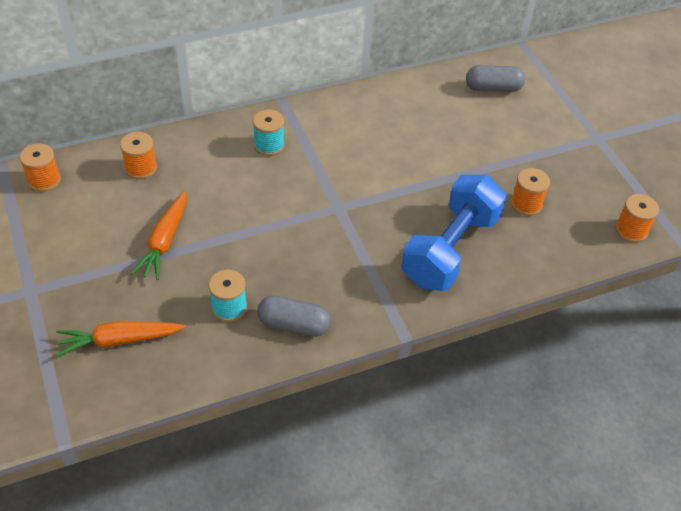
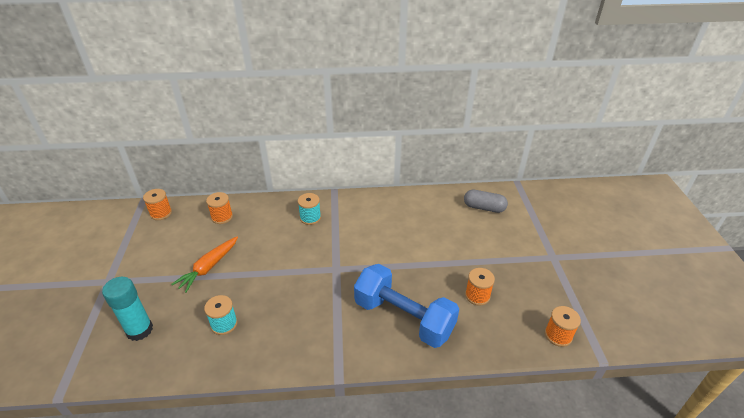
camera: 20 degrees right, 10 degrees down
(119, 340) = (139, 330): orange carrot -> turquoise glue stick
(294, 324) = (261, 348): grey capsule -> none
(450, 249) = (404, 318): blue dumbbell -> blue dumbbell turned 75 degrees clockwise

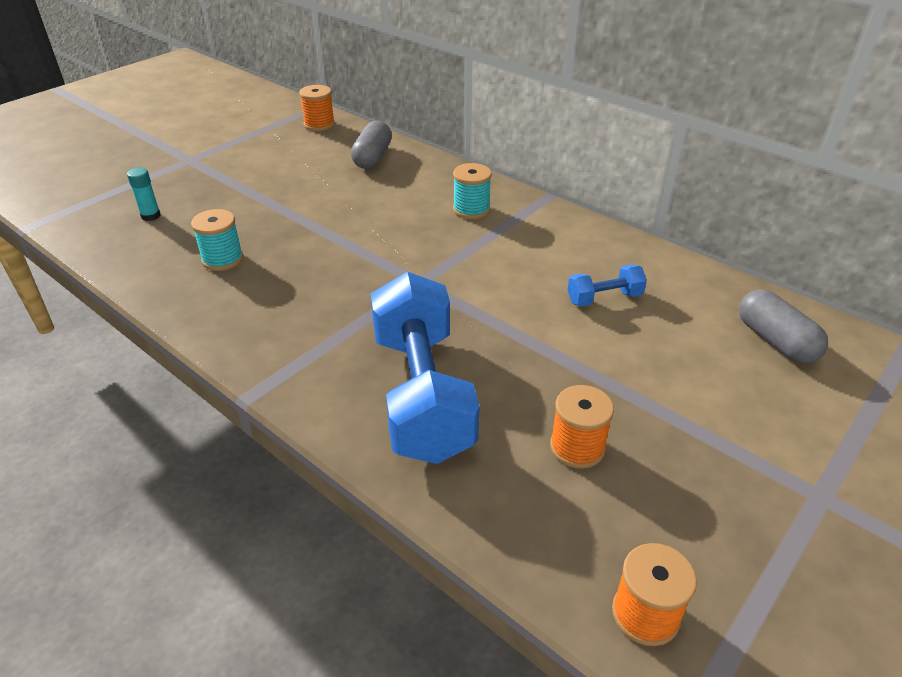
camera: 45 degrees right, 0 degrees up
(139, 330) = (151, 216): turquoise glue stick -> turquoise glue stick, size x0.52
(208, 267) = (288, 198): orange carrot -> none
(222, 217) = (372, 157): orange spool -> grey capsule
(414, 227) = (604, 298): none -> blue dumbbell

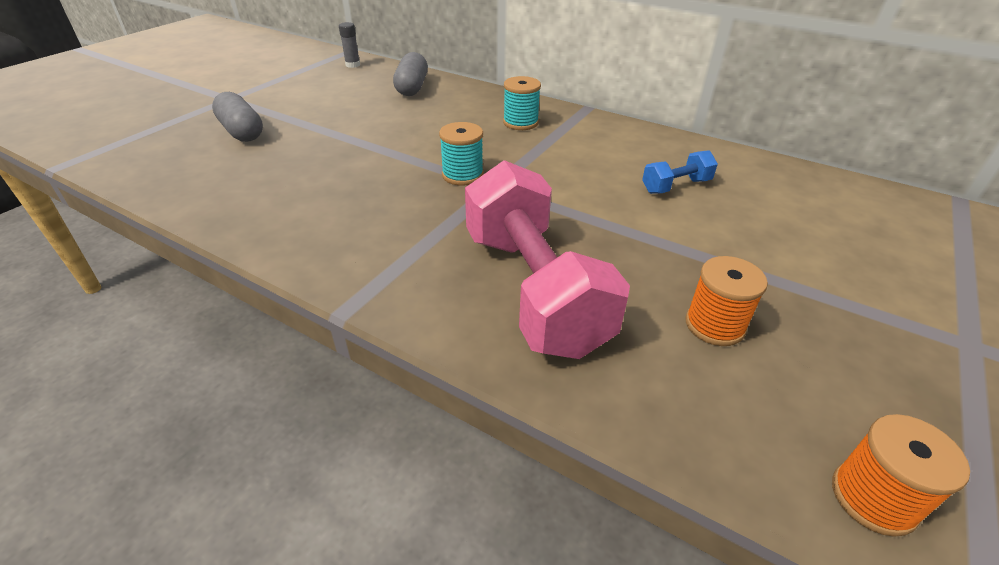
camera: 10 degrees left, 0 degrees up
(151, 216) = (196, 148): turquoise glue stick -> none
(222, 259) = (282, 181): turquoise spool -> turquoise spool (462, 175)
(319, 124) = (353, 65): orange spool -> grey glue stick
(422, 394) = (534, 290): blue dumbbell -> pink dumbbell
(775, 341) = (847, 209): grey capsule -> grey capsule (242, 131)

